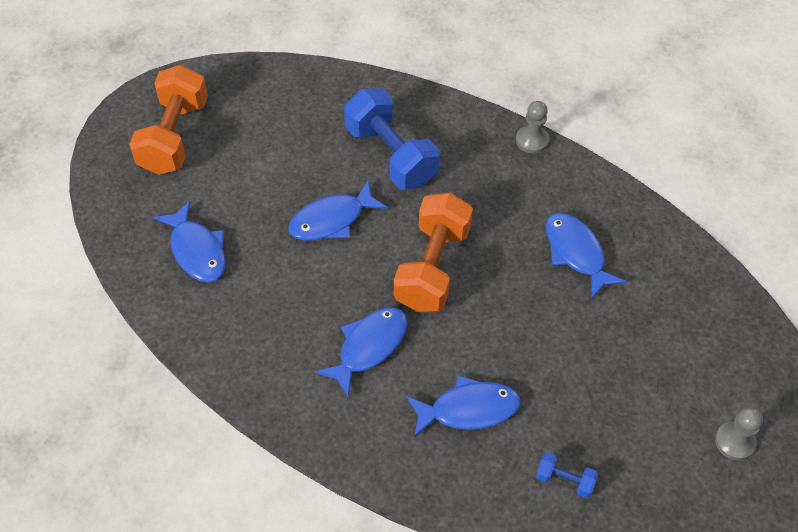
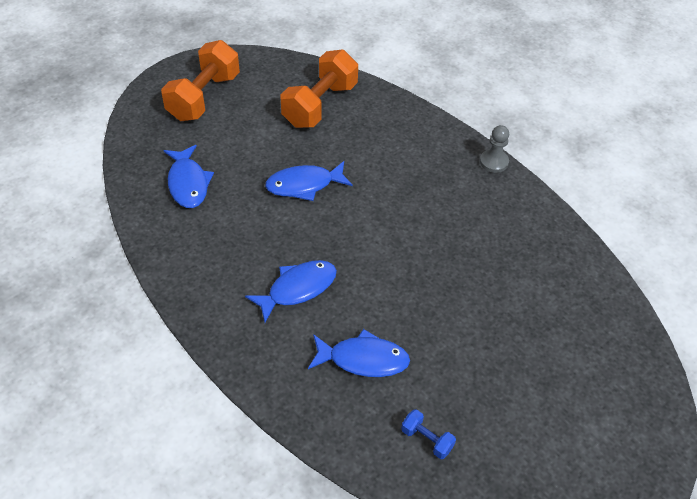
camera: 15 degrees right, 5 degrees down
(391, 155) = (371, 147): blue dumbbell -> none
(432, 267) = (374, 240): orange dumbbell -> orange dumbbell (320, 105)
(576, 253) = (501, 258): blue fish -> none
(734, 442) = (594, 448): grey pawn -> none

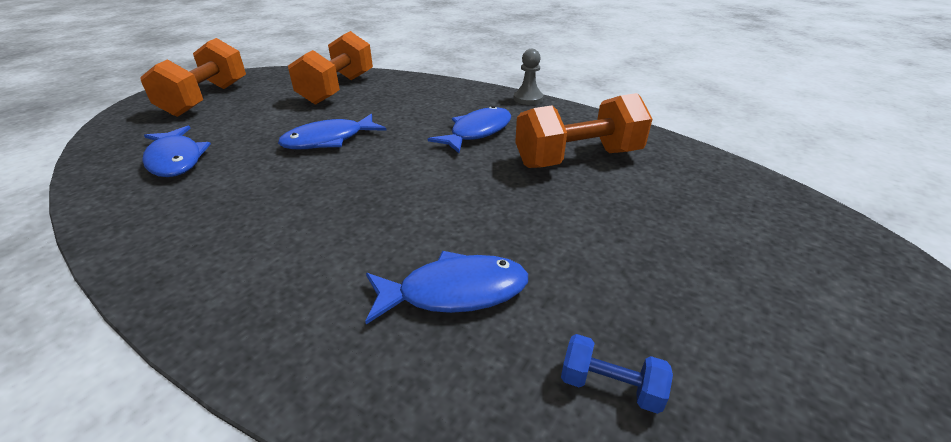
camera: 15 degrees left, 15 degrees down
(298, 289) = (334, 230): blue fish -> blue fish (477, 132)
(499, 258) = (578, 159): none -> orange dumbbell

